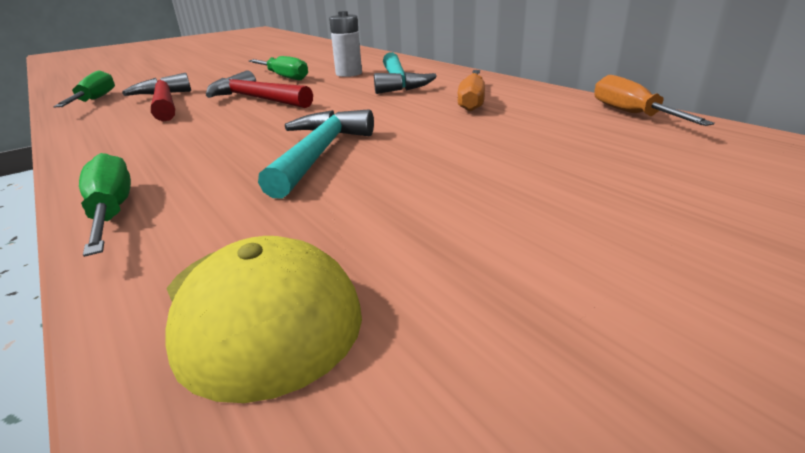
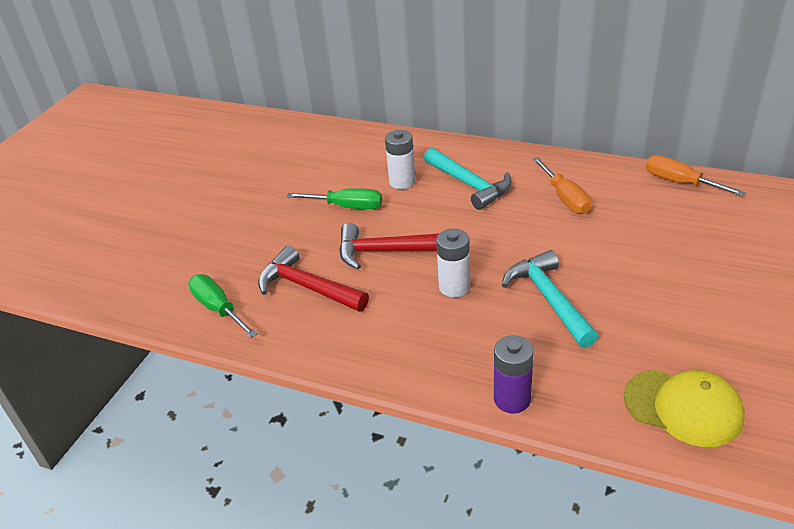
camera: 30 degrees left, 10 degrees up
(112, 211) = (512, 399): green screwdriver -> purple battery
(257, 126) = (454, 287): none -> white battery

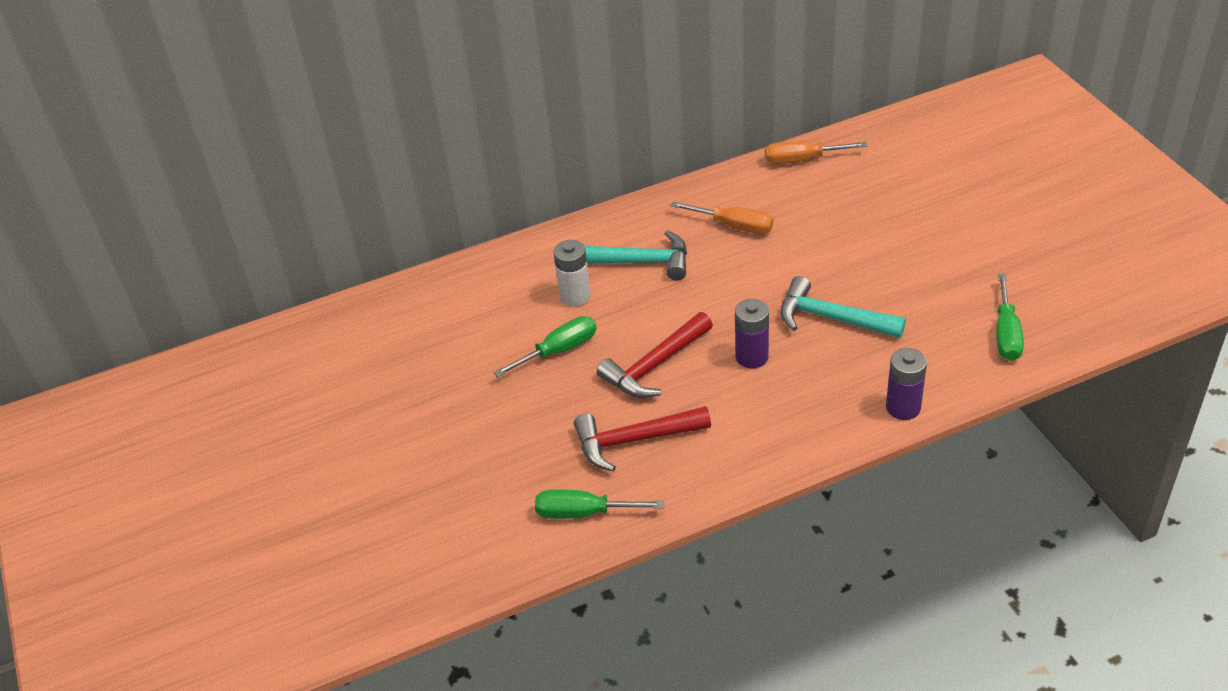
camera: 45 degrees left, 5 degrees up
(454, 287) = (751, 357): white battery -> purple battery
(683, 407) = (1006, 334): yellow cap -> green screwdriver

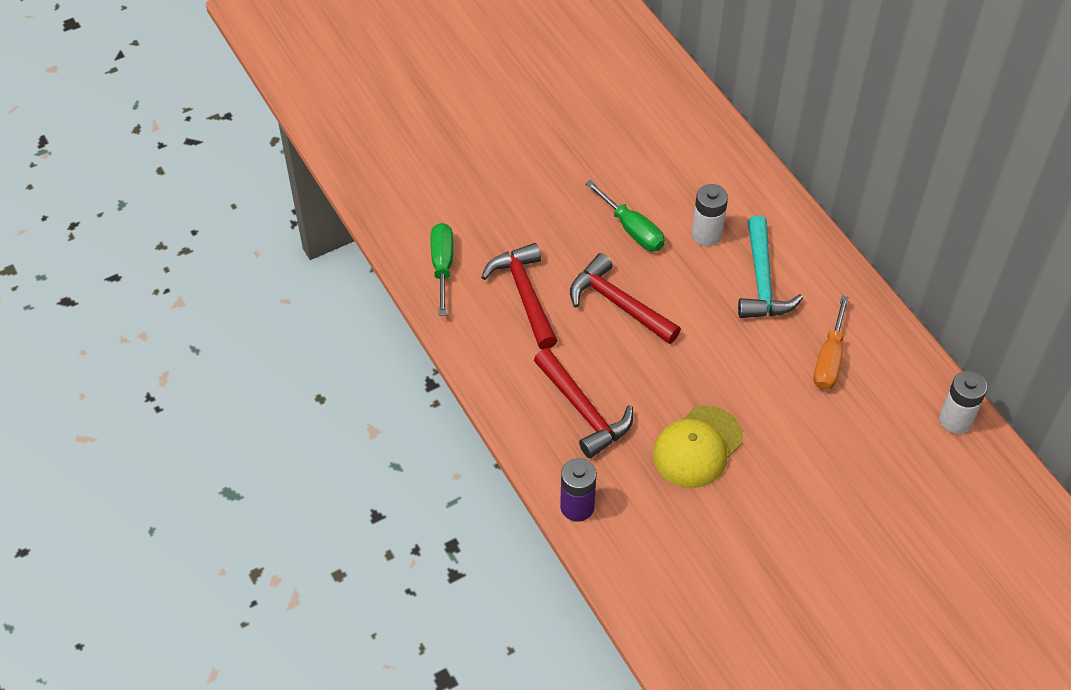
camera: 80 degrees right, 10 degrees up
(751, 357) = (636, 380): purple battery -> none
(788, 398) = (583, 411): none -> red hammer
(802, 159) = (955, 420): orange screwdriver -> white battery
(831, 318) = (697, 447): turquoise hammer -> yellow cap
(1006, 334) = (689, 607): green screwdriver -> none

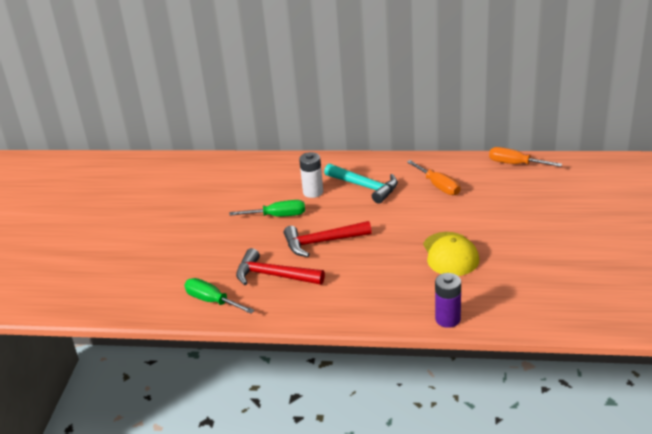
camera: 50 degrees left, 20 degrees down
(583, 411) = (382, 287): red hammer -> none
(955, 420) = (515, 164): white battery -> orange screwdriver

